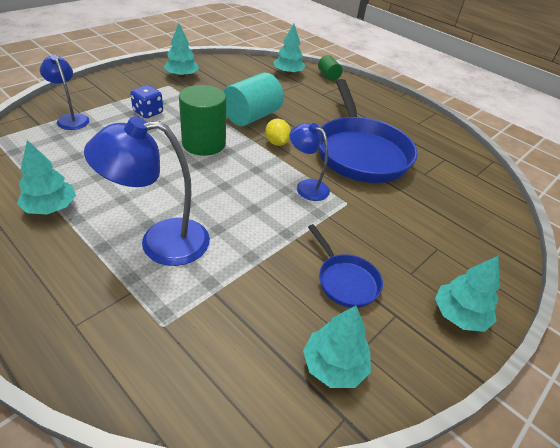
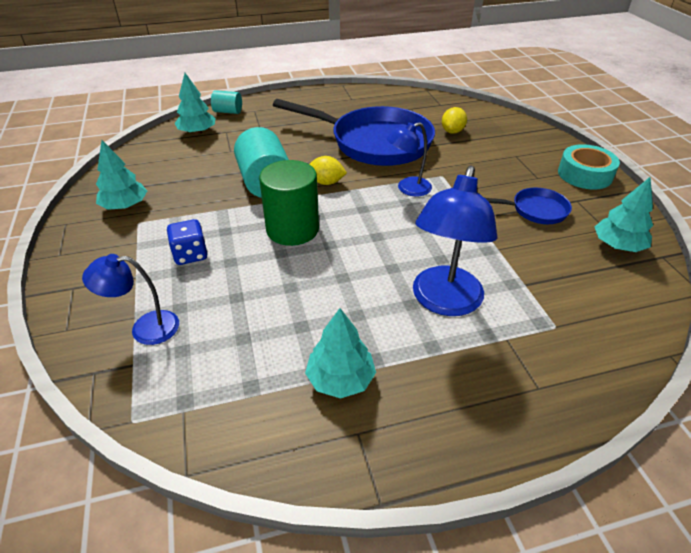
camera: 55 degrees left, 0 degrees up
(328, 76) = (228, 111): green cylinder -> turquoise cylinder
(433, 193) = (452, 131): none -> yellow lemon
(459, 315) = (584, 174): turquoise tree -> turquoise tape

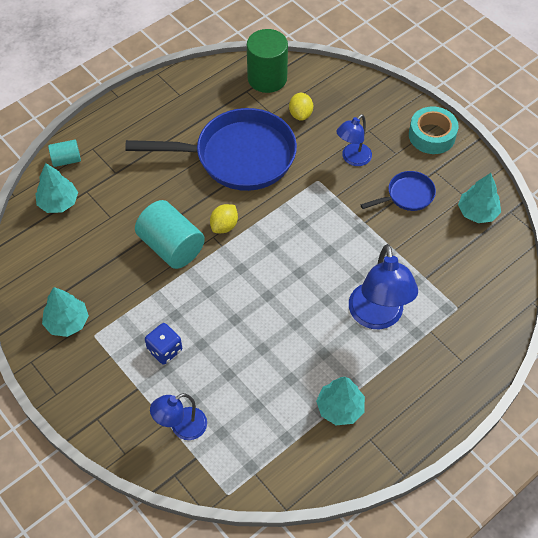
camera: 25 degrees left, 15 degrees up
(292, 229) = (229, 291): green cylinder -> green cylinder (267, 78)
(326, 182) = (224, 226): yellow lemon -> yellow lemon turned 45 degrees counterclockwise
(407, 189) = (297, 208): blue lamp -> blue lamp (352, 159)

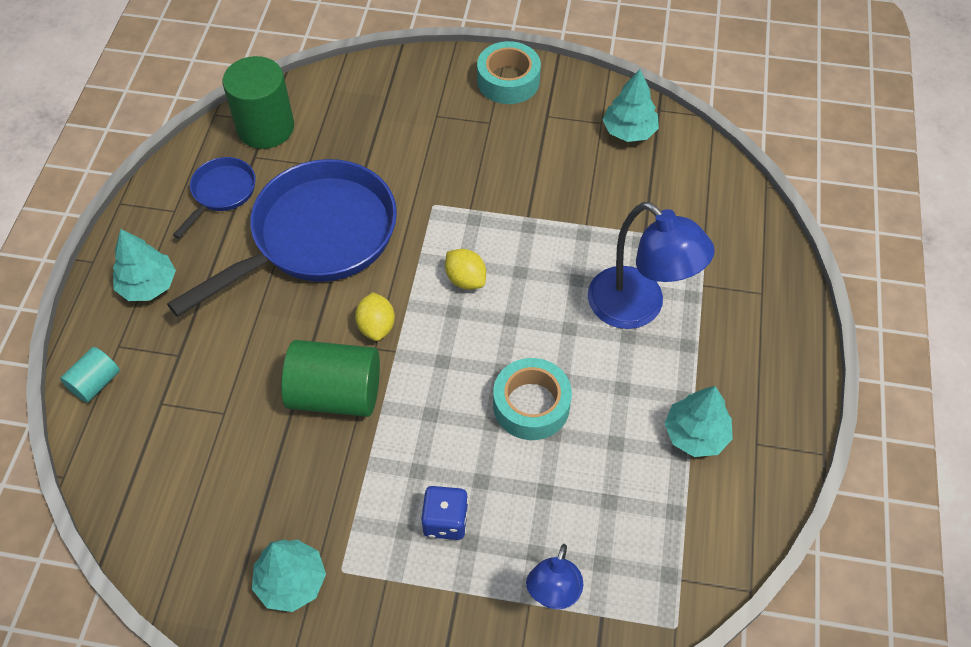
camera: 40 degrees left, 0 degrees up
(58, 202) = (136, 443): turquoise tree -> turquoise tree (148, 285)
(171, 246) = (336, 394): turquoise cylinder -> green cylinder
(265, 325) = (531, 405): none -> turquoise tape
(300, 114) = (344, 144): yellow lemon -> yellow lemon (465, 279)
(352, 159) = (449, 157): blue lamp -> none
(407, 195) = (544, 159): blue pan -> blue pan (221, 193)

